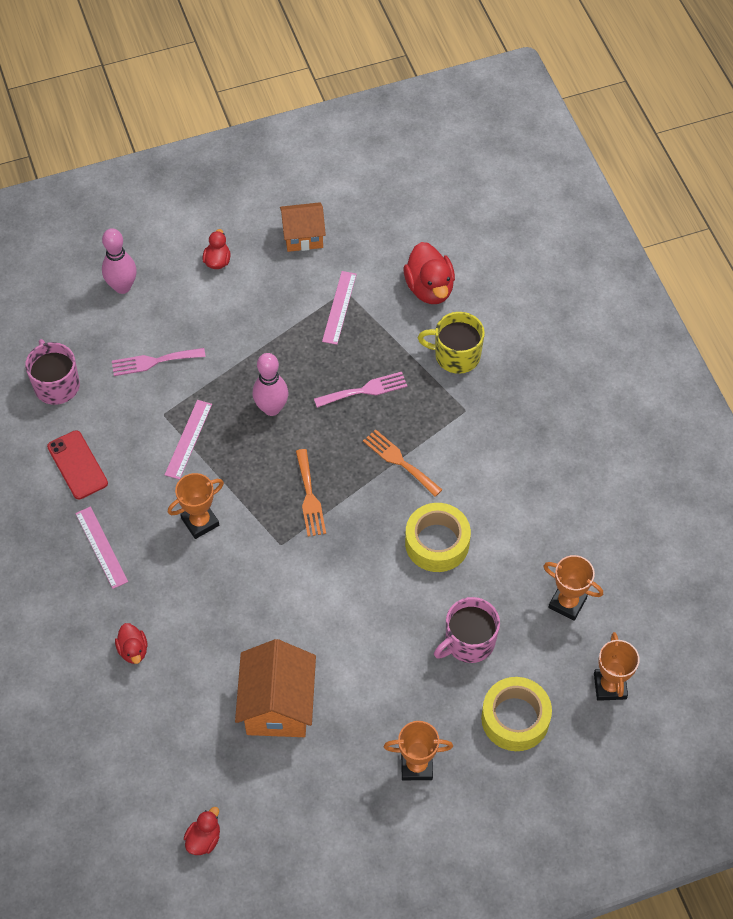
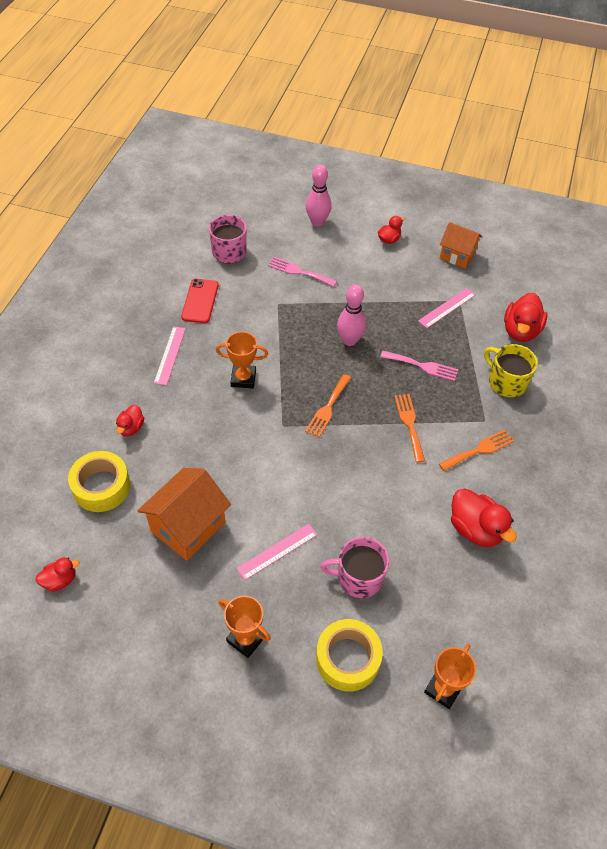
camera: 35 degrees right, 5 degrees down
(188, 439) = (280, 327): pink ruler -> pink ruler (277, 551)
(437, 543) = (392, 494): yellow tape -> yellow tape (101, 487)
(482, 444) = (479, 450): none -> orange fork
(534, 525) = (475, 529): none -> red duck
(567, 603) = (457, 601): orange trophy -> none

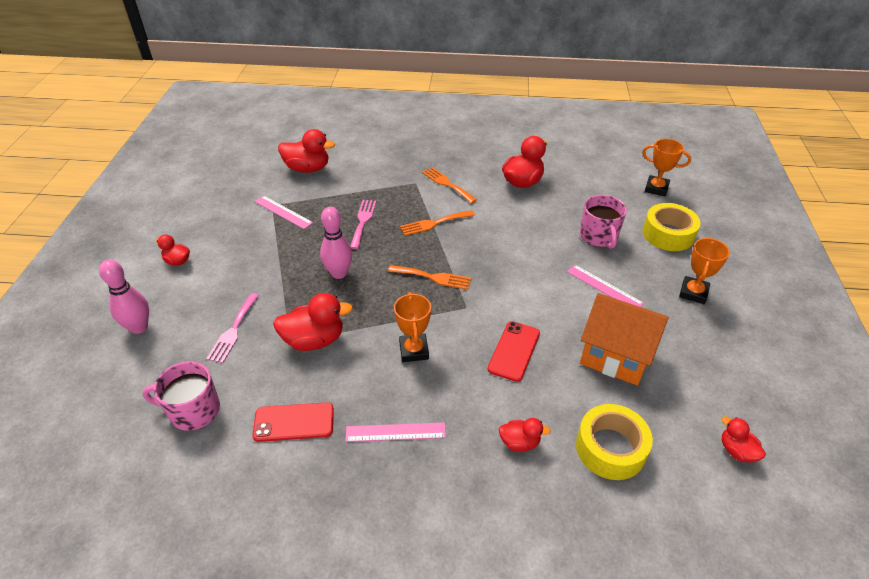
camera: 100 degrees left, 10 degrees down
(220, 448) = (514, 351): none -> red phone
(274, 318) = (314, 340): none -> red duck
(457, 255) = (206, 210): orange house -> none
(506, 382) = (369, 174): yellow mug -> none

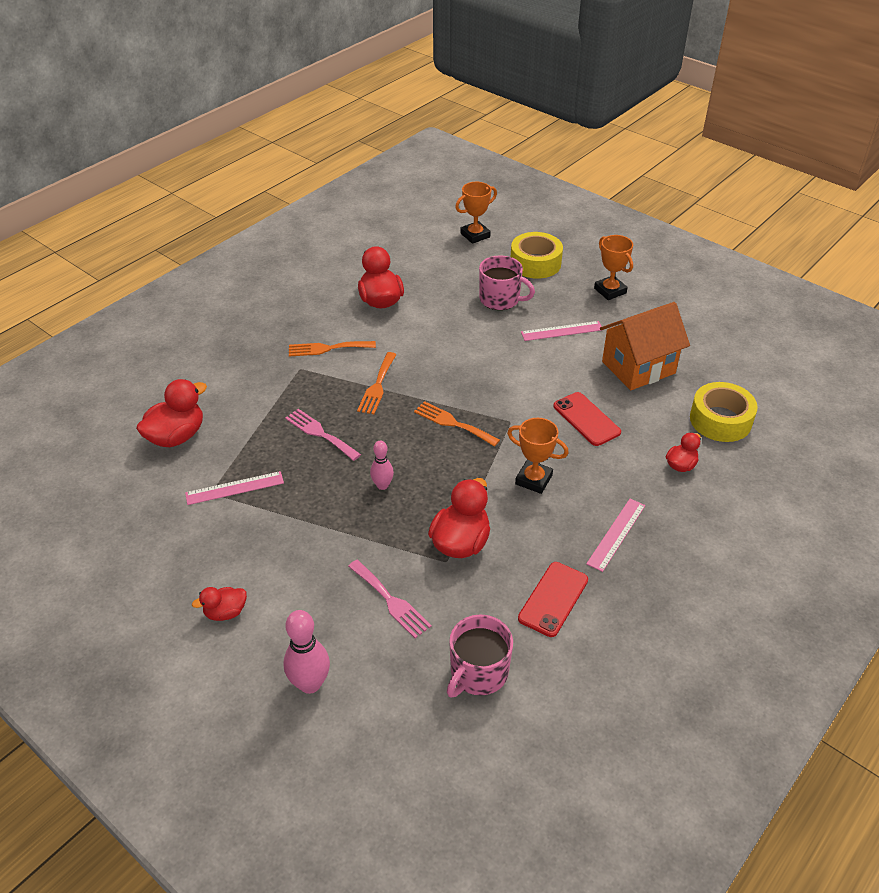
camera: 55 degrees left, 0 degrees up
(339, 273) = (382, 485): pink bowling pin -> pink bowling pin, size x0.62
(433, 277) = (453, 423): orange fork -> orange fork turned 105 degrees counterclockwise
(736, 451) = (765, 362): red duck -> none

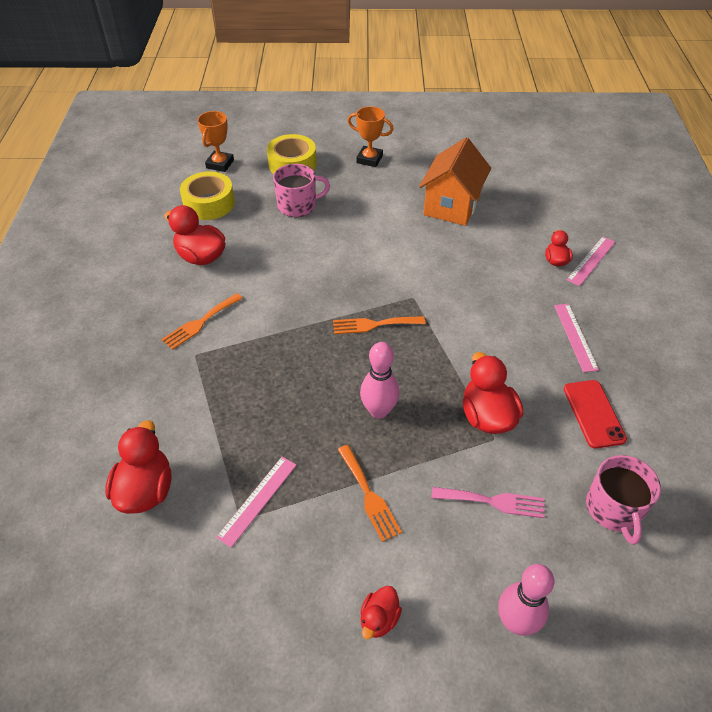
camera: 40 degrees left, 5 degrees up
(320, 433) = (278, 400): pink fork -> none
(377, 386) = (280, 330): orange fork -> orange fork (369, 495)
(382, 485) = (378, 411): pink bowling pin -> pink bowling pin, size x1.62
(533, 480) = (479, 332): orange trophy -> none
(562, 331) = (370, 207): pink ruler -> pink ruler (591, 260)
(586, 419) = (462, 264): red phone -> none
(720, 420) = (542, 215): yellow tape -> yellow tape (209, 203)

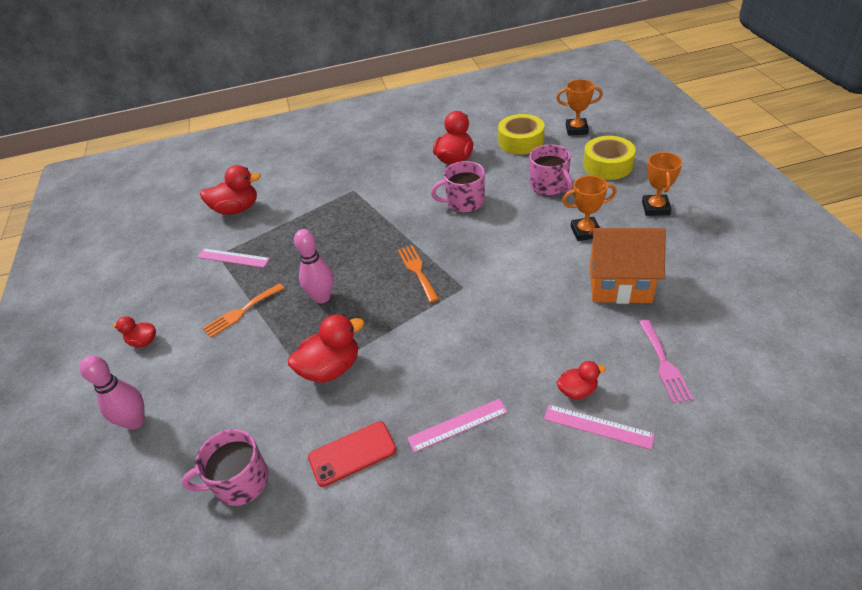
camera: 80 degrees right, 5 degrees down
(200, 323) = (384, 182): orange fork -> none
(284, 267) = (464, 202): none -> pink mug
(377, 204) = (585, 232): none -> orange trophy
(493, 502) = (241, 389): pink fork -> pink fork (664, 364)

